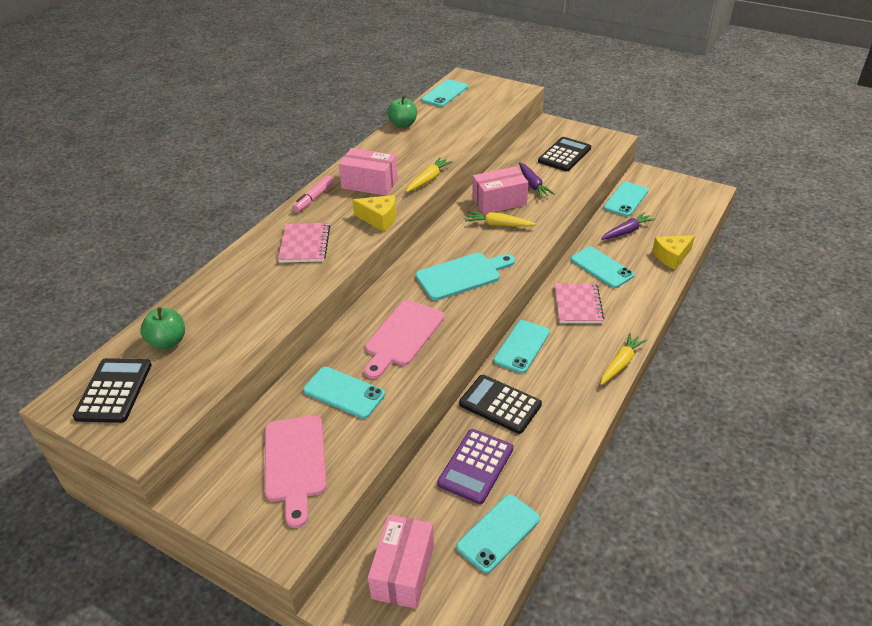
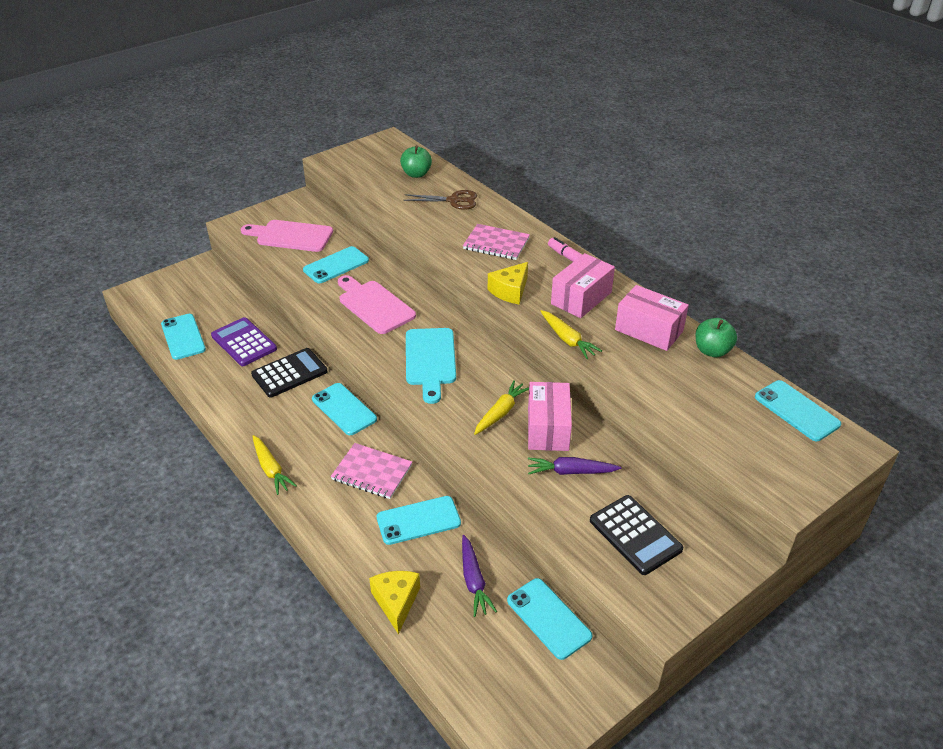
camera: 110 degrees right, 0 degrees up
(114, 391) = (383, 154): black calculator -> none
(226, 294) = (454, 200): none -> brown scissors
(403, 571) = (198, 291): pink box -> pink box (649, 330)

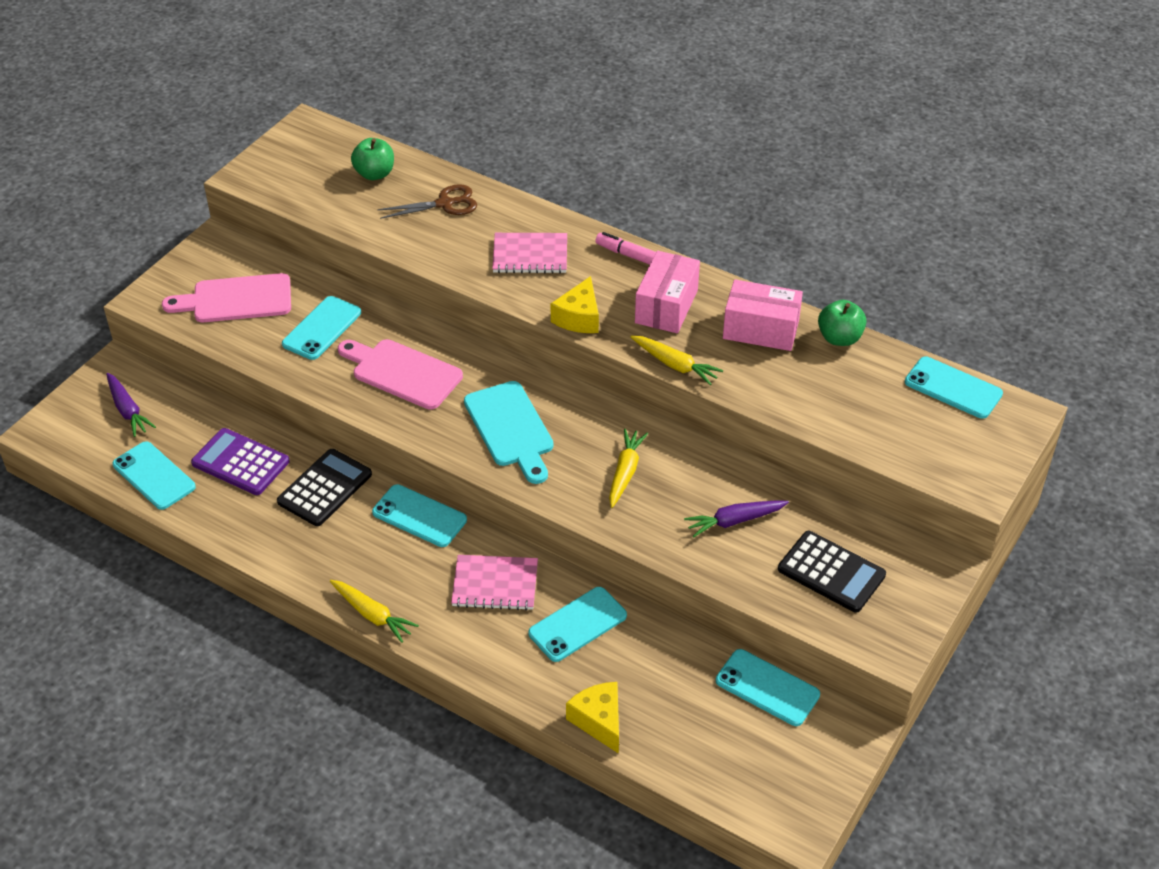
camera: 20 degrees left, 5 degrees up
(474, 581) = (671, 672): purple carrot -> purple carrot (128, 410)
(548, 428) = (687, 477): pink box -> none

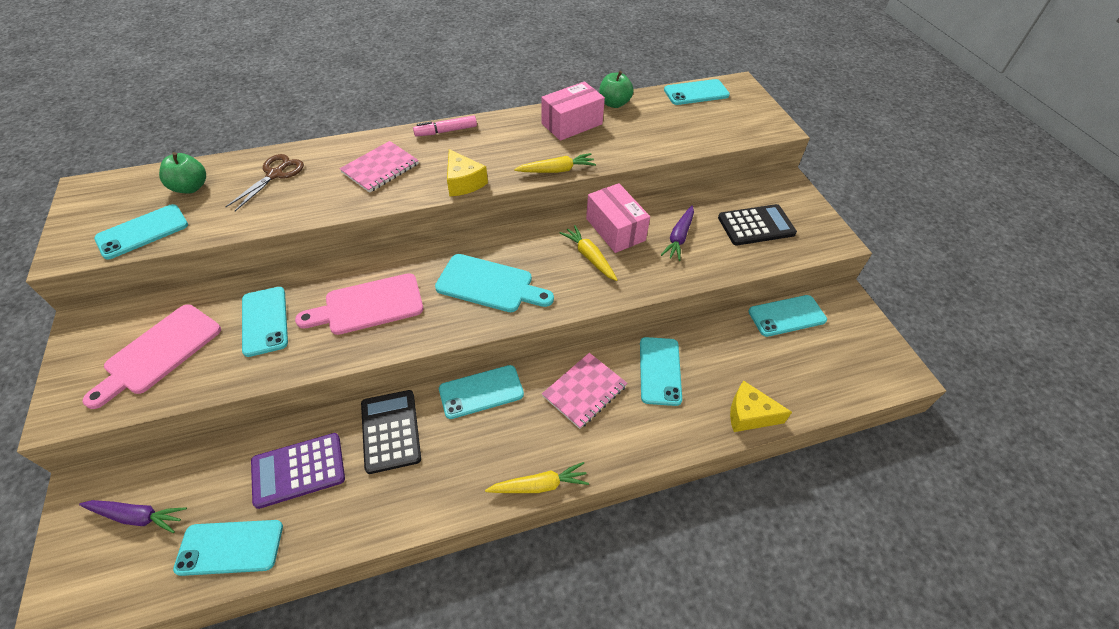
camera: 50 degrees left, 5 degrees up
(305, 192) = (142, 232): none -> turquoise phone
(666, 306) = (505, 144): pink box -> pink box (615, 229)

